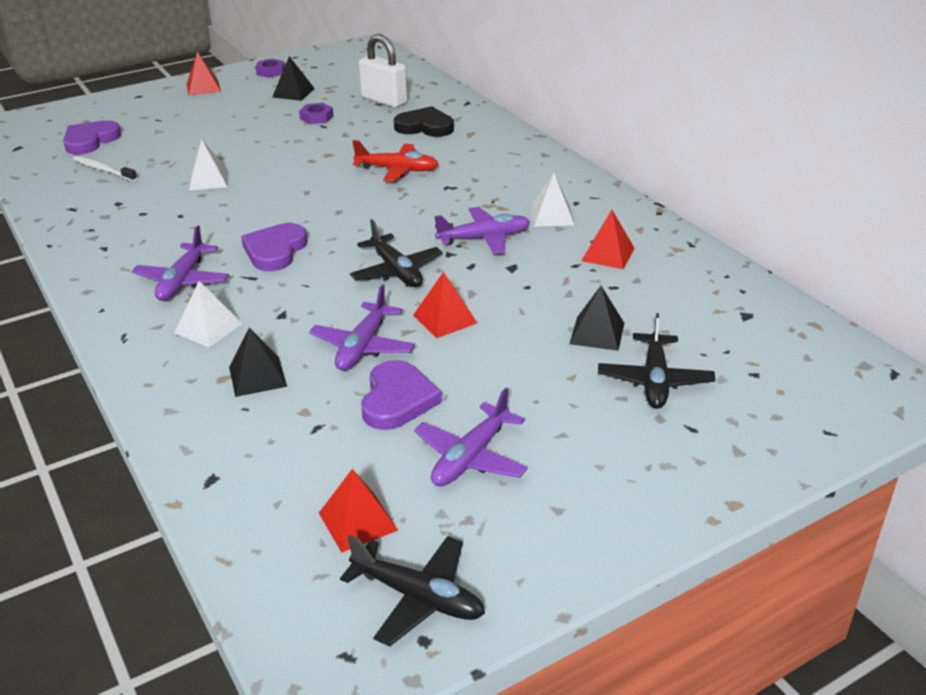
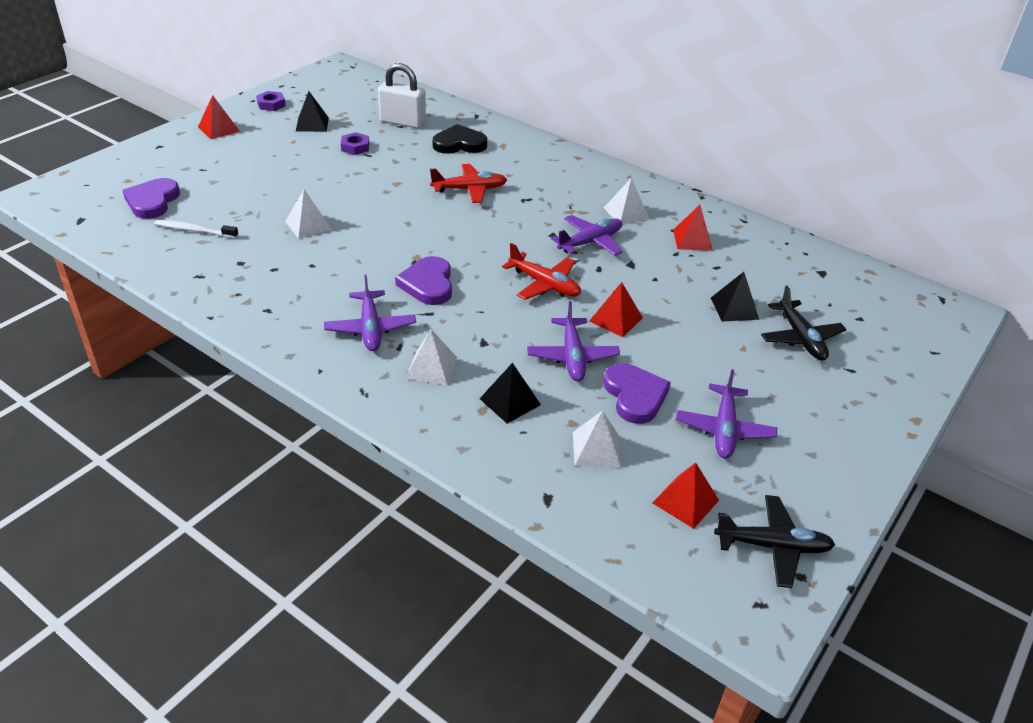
camera: 25 degrees left, 5 degrees up
(306, 444) = (596, 449): none -> white pyramid
(396, 271) = (544, 284): black plane -> red plane

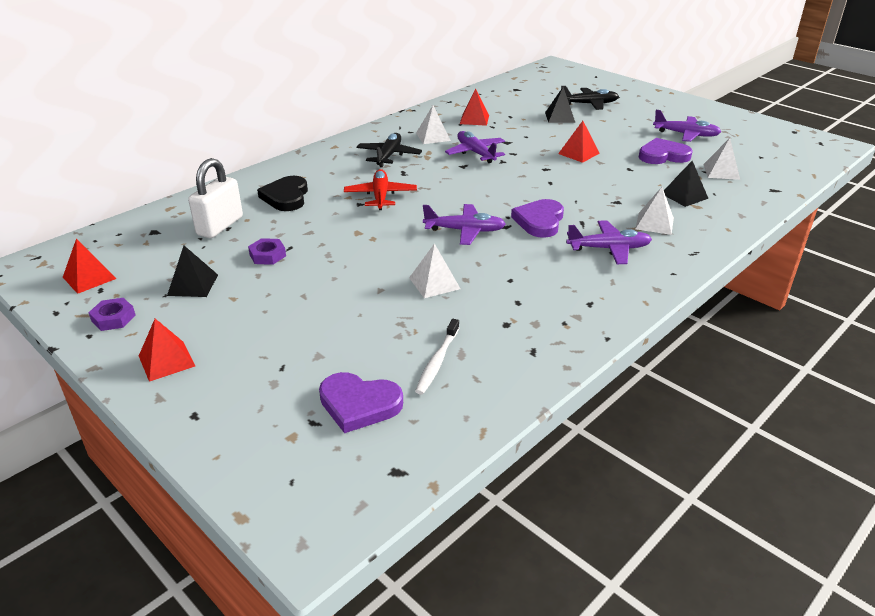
camera: 80 degrees left, 5 degrees down
(428, 284) = (539, 221): purple heart -> purple heart turned 105 degrees clockwise
(544, 284) = (536, 174): red plane -> none
(572, 357) = (626, 171): purple plane -> purple plane (465, 231)
(685, 501) = (754, 151): red pyramid -> red pyramid (89, 278)
(773, 546) = (777, 135): black plane -> black plane (389, 156)

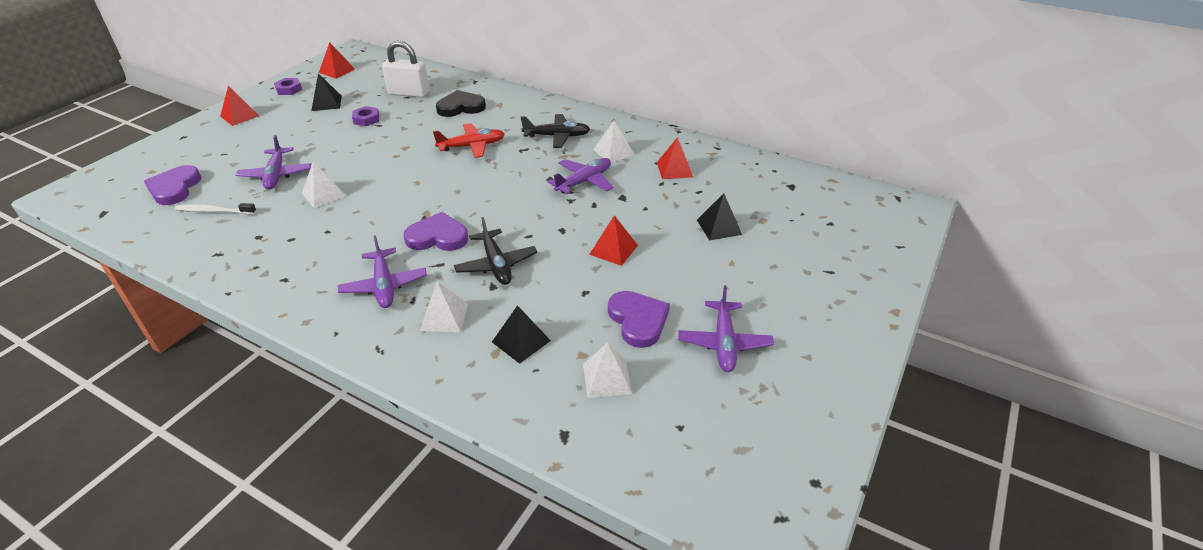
camera: 75 degrees right, 5 degrees up
(465, 231) = (413, 197): purple plane -> purple plane (276, 175)
(589, 104) = (781, 247): black plane -> black plane (496, 264)

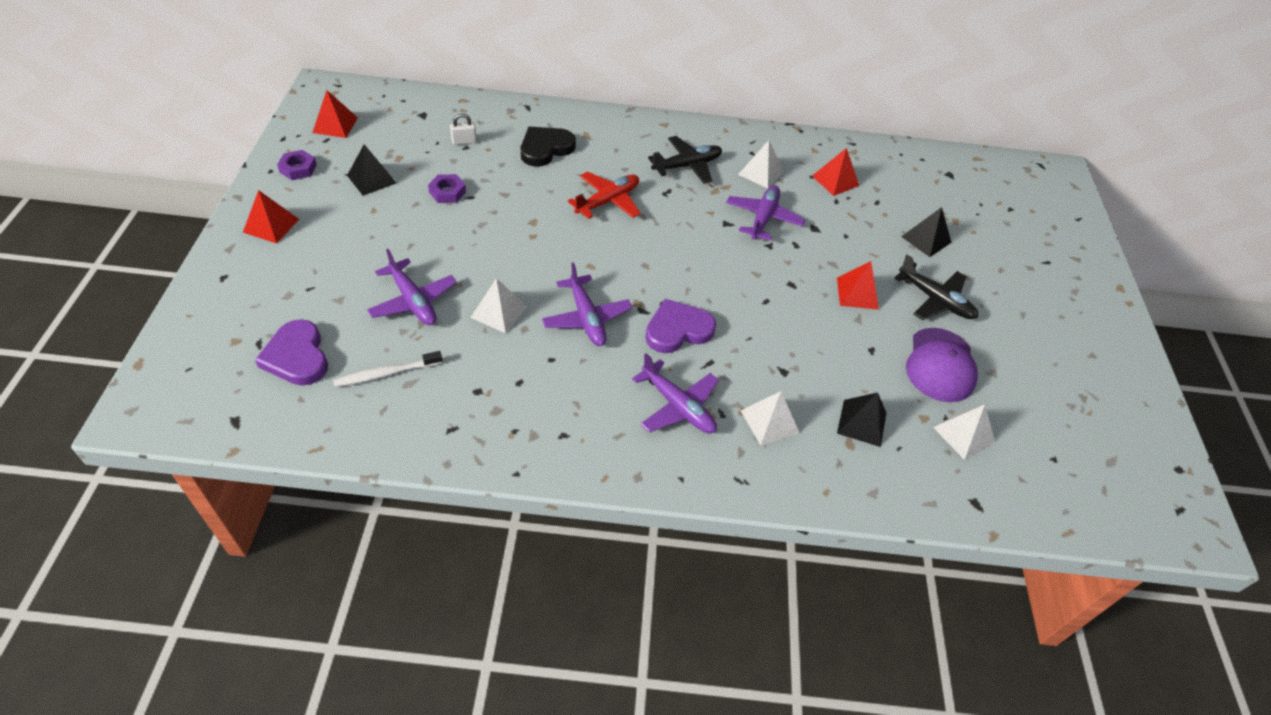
camera: 30 degrees left, 10 degrees up
(409, 93) = (464, 141): white padlock -> white padlock, size x0.47
(496, 264) = (765, 345): black plane -> black plane (935, 300)
(638, 320) = (940, 365): purple heart -> purple cap
(724, 343) = (1024, 364): purple plane -> purple plane (586, 318)

